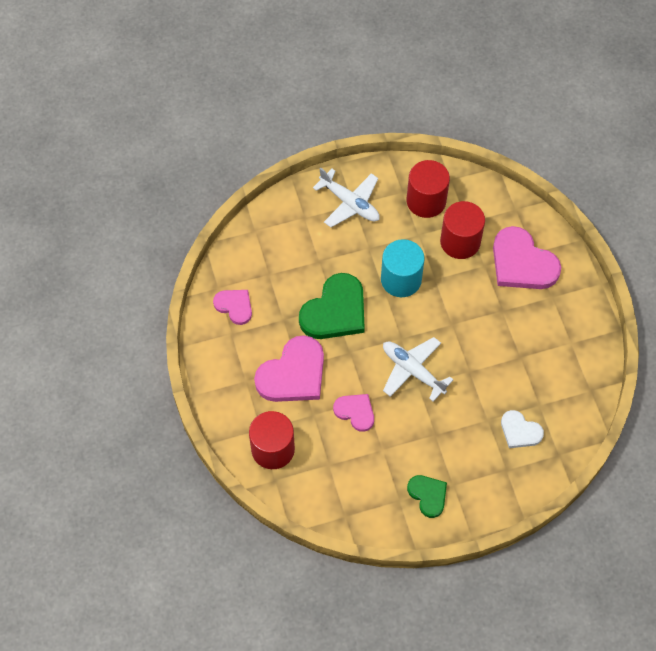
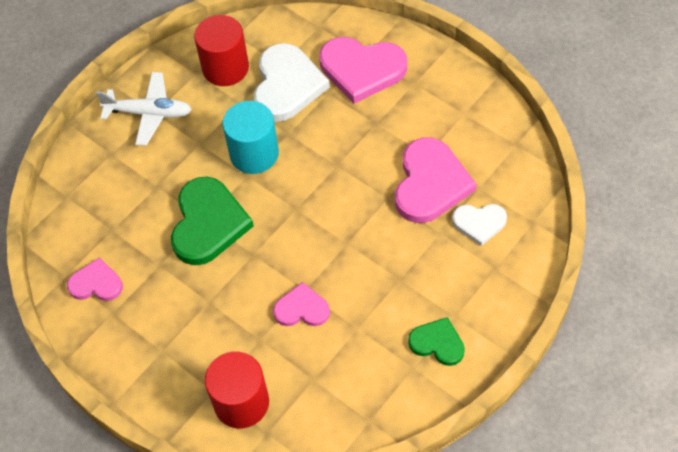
camera: 30 degrees left, 5 degrees down
(293, 374) = (208, 312): pink heart -> pink heart (430, 183)
(413, 370) = (330, 232): white plane -> none
(460, 241) = (287, 85): red cylinder -> white heart

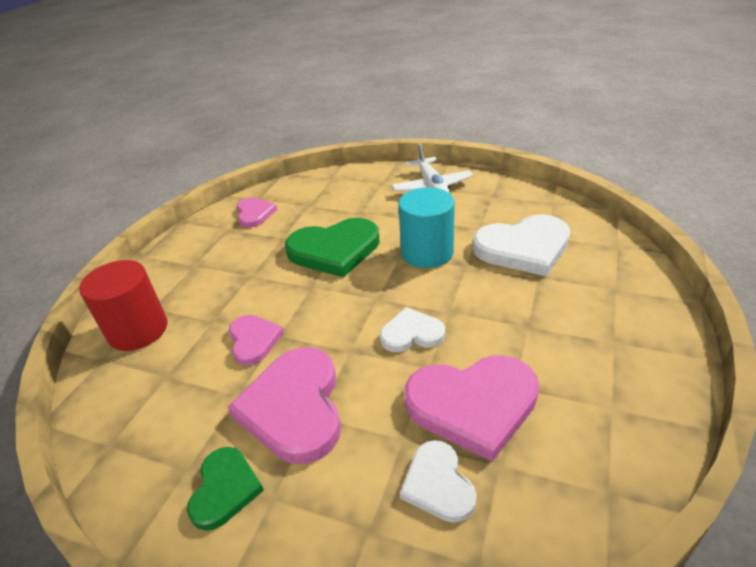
camera: 70 degrees right, 20 degrees down
(225, 68) = (511, 208): red cylinder -> none
(348, 197) = (411, 333): none -> white heart
(362, 69) = (591, 292): pink heart -> pink heart (294, 407)

